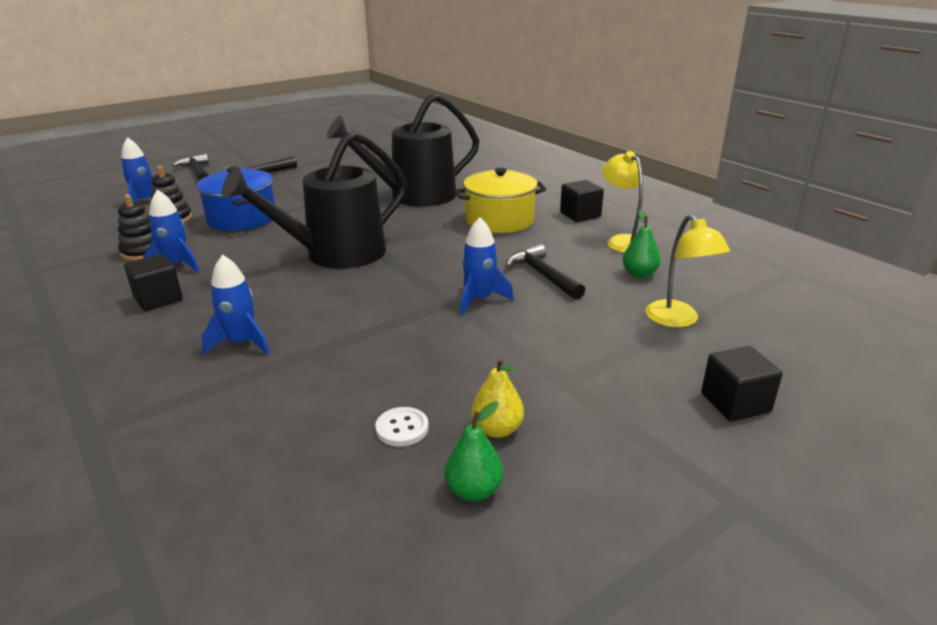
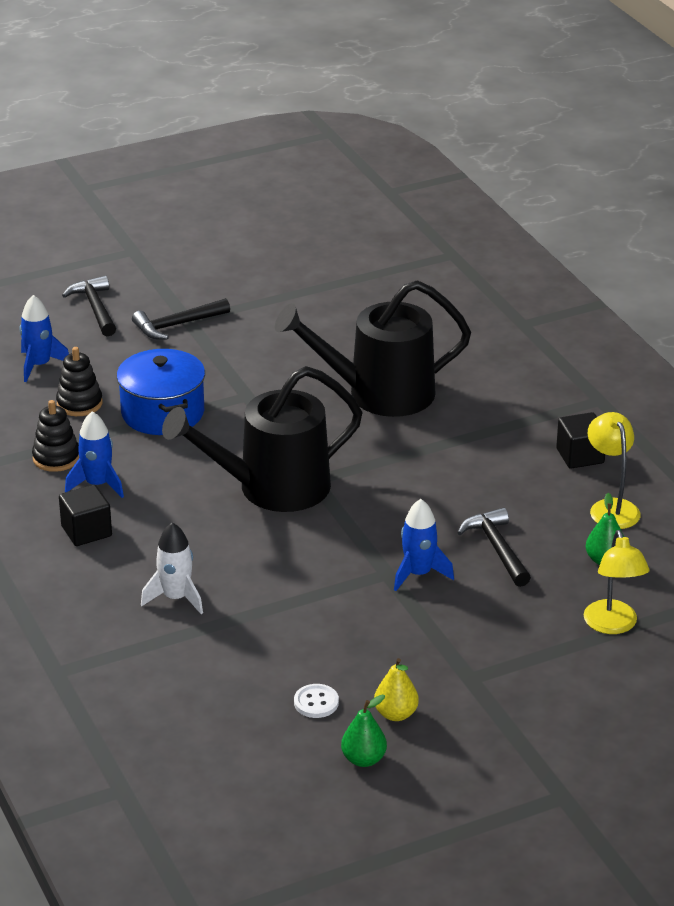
camera: 10 degrees right, 5 degrees up
(241, 343) = (176, 598): blue rocket -> white rocket
(499, 220) = (476, 454): yellow pot -> none
(735, 403) = (613, 718): black cube -> none

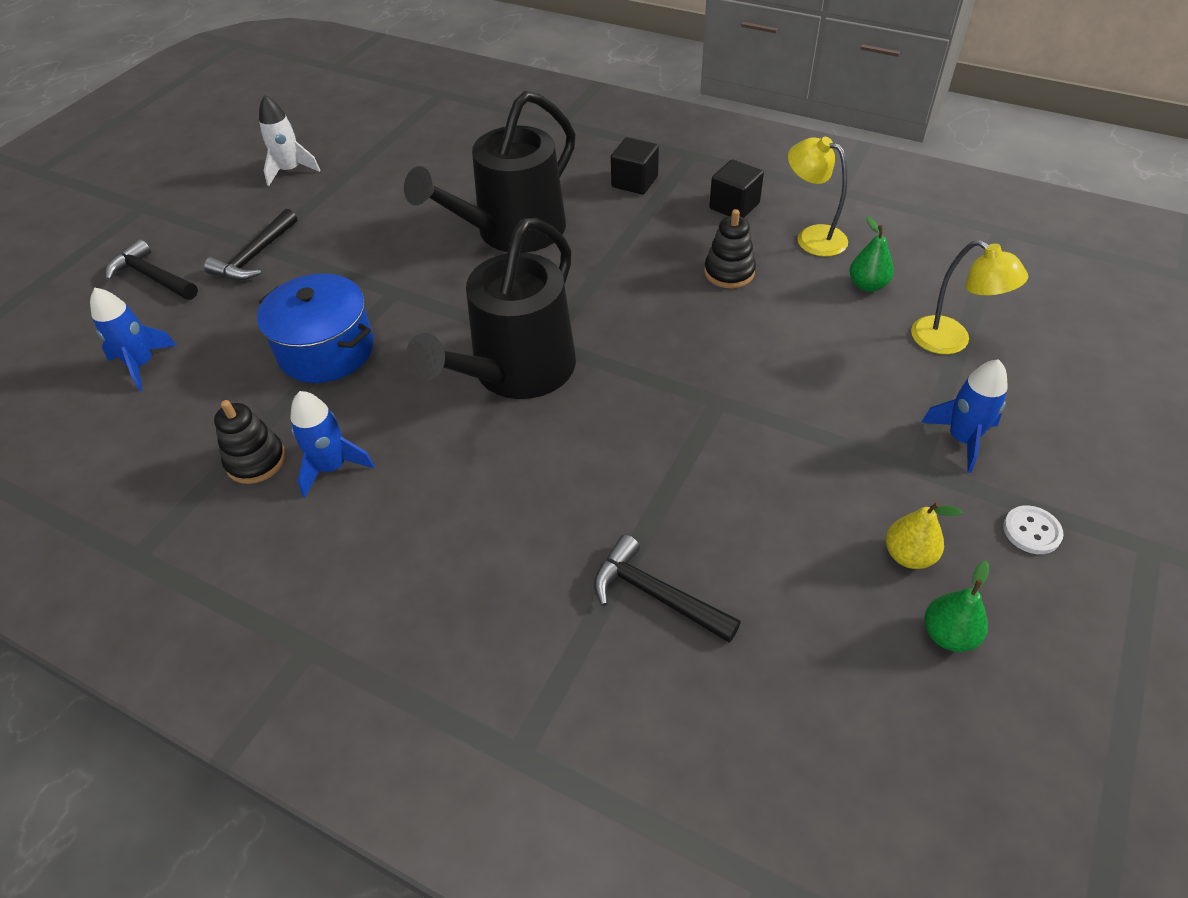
camera: 35 degrees left, 15 degrees up
(79, 403) = (226, 384): black stacking toy -> black stacking toy (729, 272)
(86, 531) = (372, 531): black cube -> black cube (634, 182)
(176, 598) = (551, 556): white rocket -> white rocket (290, 170)
(316, 702) = (825, 594): white button -> white button (1031, 531)
(418, 574) = (744, 385): blue rocket -> blue rocket (962, 439)
(497, 548) = (775, 322): black hammer -> black hammer (655, 595)

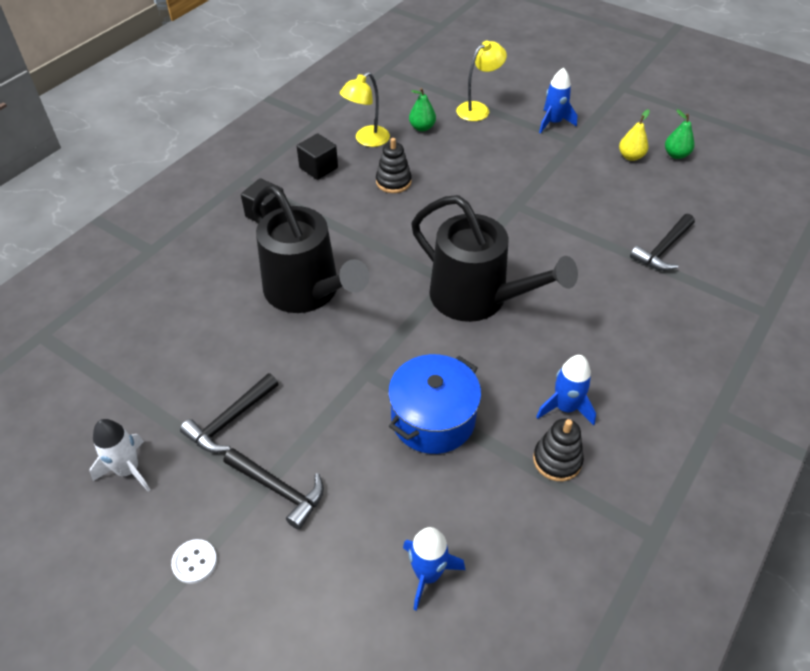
camera: 85 degrees left, 0 degrees up
(152, 277) = (285, 591): black hammer -> black hammer (230, 420)
(1031, 531) = (614, 116): white button -> white button (194, 562)

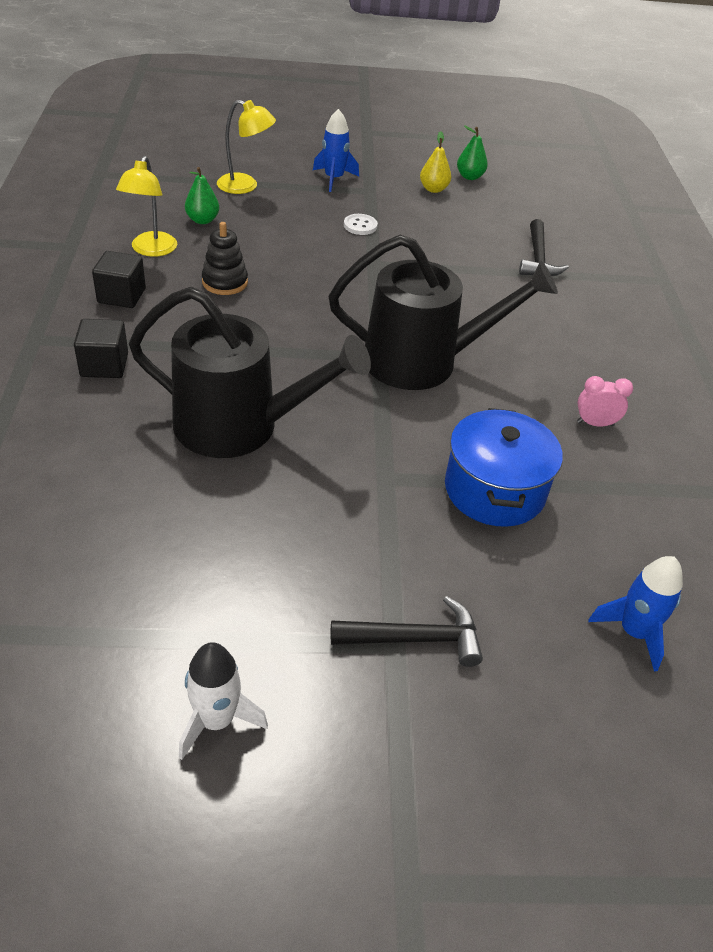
camera: 40 degrees left, 5 degrees down
(194, 562) = (401, 768): white button -> white button (360, 226)
(230, 420) = (287, 599): black hammer -> none
(478, 109) = (245, 186): yellow lamp -> yellow lamp turned 90 degrees clockwise
(557, 460) = (633, 471): black stacking toy -> none
(565, 407) = (595, 424): blue rocket -> pink clock

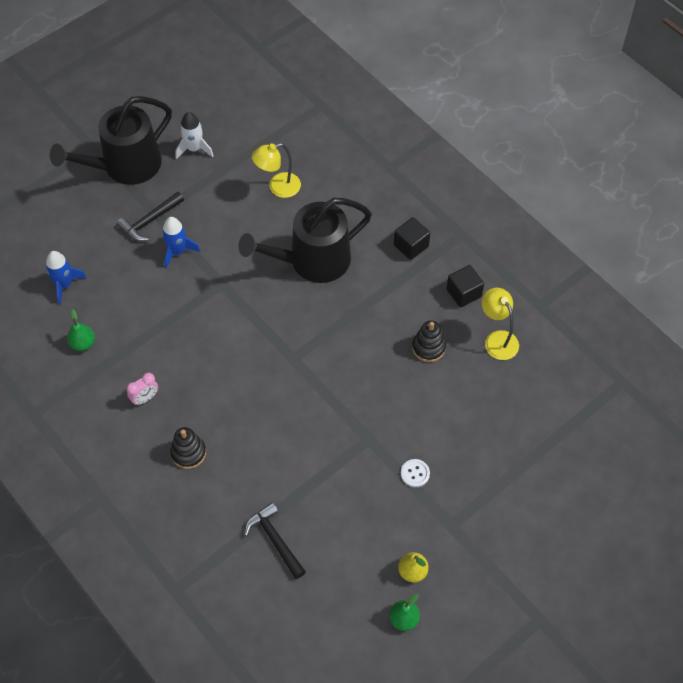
camera: 145 degrees right, 15 degrees up
(202, 220) = (507, 391): green pear -> green pear (83, 343)
(245, 186) = (528, 452): yellow lamp -> yellow lamp (278, 187)
(334, 179) = (488, 518): blue rocket -> blue rocket (177, 251)
(422, 361) = (267, 373): black watering can -> black watering can (125, 166)
(494, 490) = (168, 314): blue pot -> none
(577, 353) = (188, 453): none -> black stacking toy

